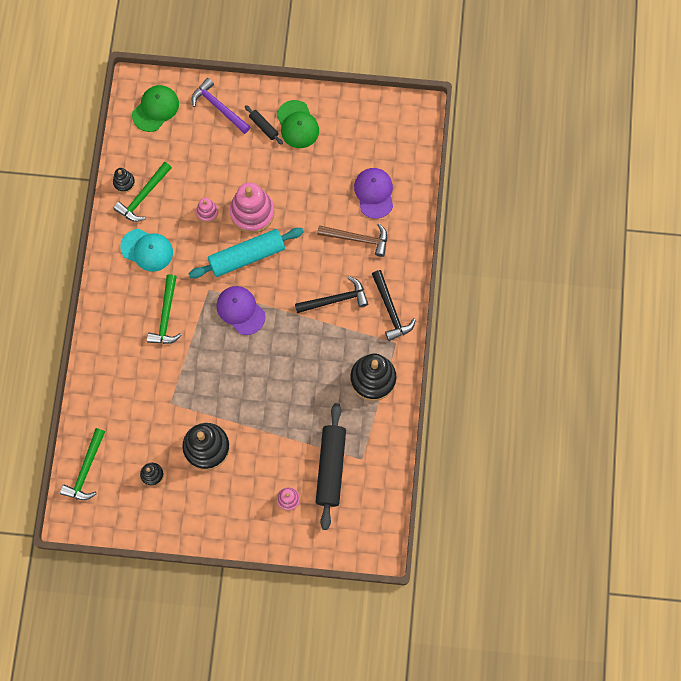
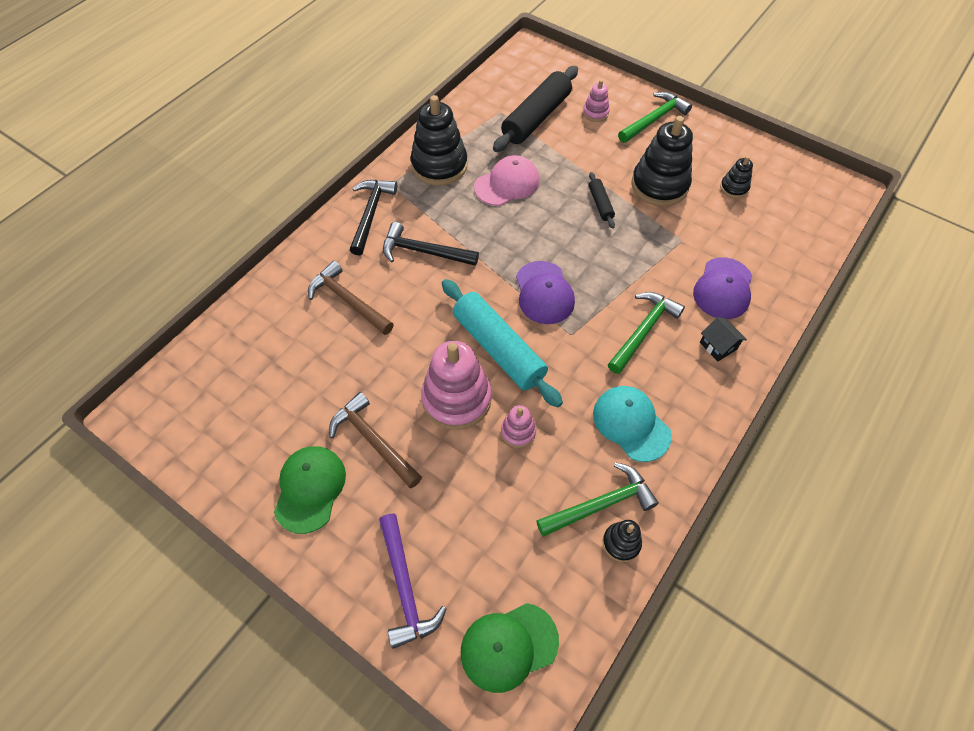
camera: 150 degrees left, 15 degrees down
(86, 470) = (812, 222): green hammer -> green hammer (654, 119)
(116, 329) = (718, 346): none -> black house
(247, 256) = (498, 349): turquoise rolling pin -> turquoise rolling pin turned 45 degrees clockwise
(264, 126) = (359, 513): black rolling pin -> black rolling pin (600, 204)
(282, 165) = (373, 441): none -> brown hammer
(315, 388) = (507, 184): none -> pink cap
(374, 193) = (285, 342): purple cap -> purple cap (723, 288)

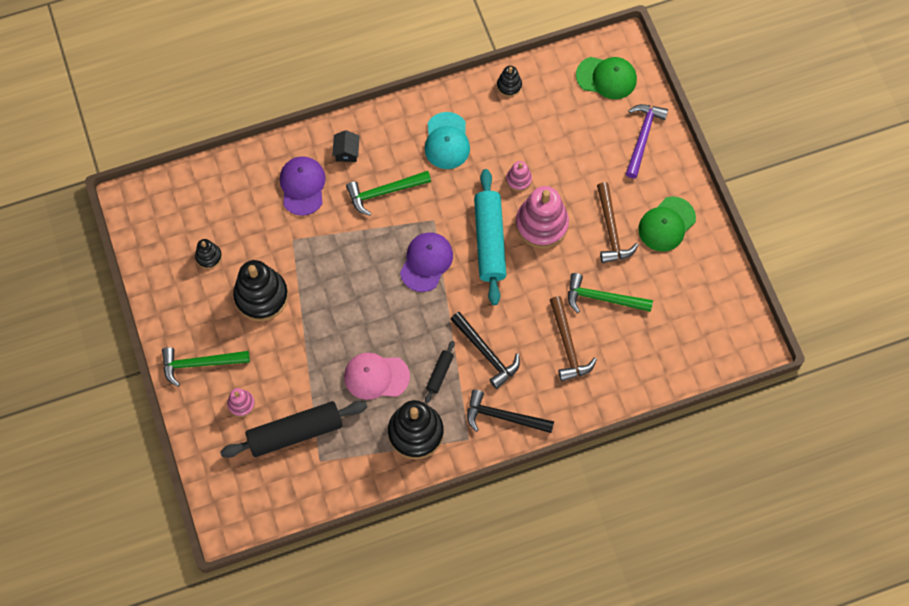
camera: 145 degrees left, 10 degrees up
(371, 214) = (503, 417): black hammer -> black hammer turned 60 degrees clockwise
(600, 204) = (322, 309): black rolling pin -> black rolling pin (440, 373)
(601, 504) = (503, 110): green hammer -> green hammer (602, 298)
(723, 288) = (302, 186): purple cap -> purple cap turned 60 degrees counterclockwise

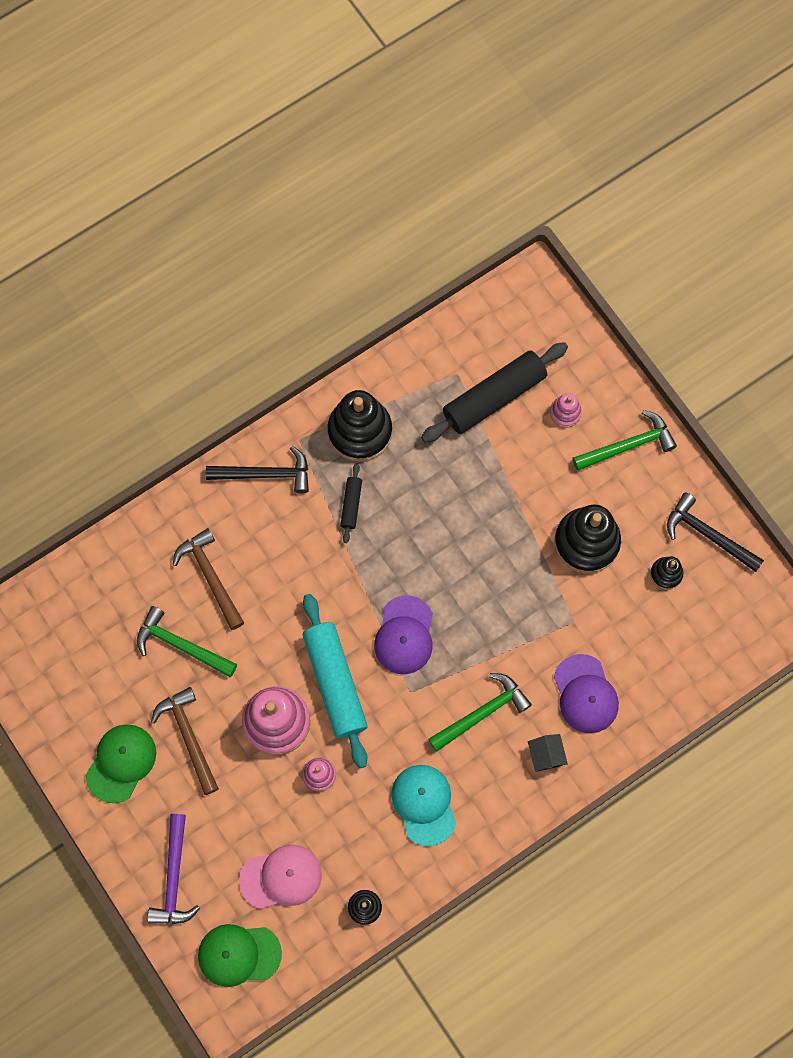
camera: 165 degrees right, 5 degrees up
(376, 376) = (423, 482): pink cap -> pink cap (281, 877)
(486, 353) = (303, 542): black hammer -> black hammer (708, 534)
(602, 298) = (181, 645): green hammer -> green hammer turned 150 degrees counterclockwise

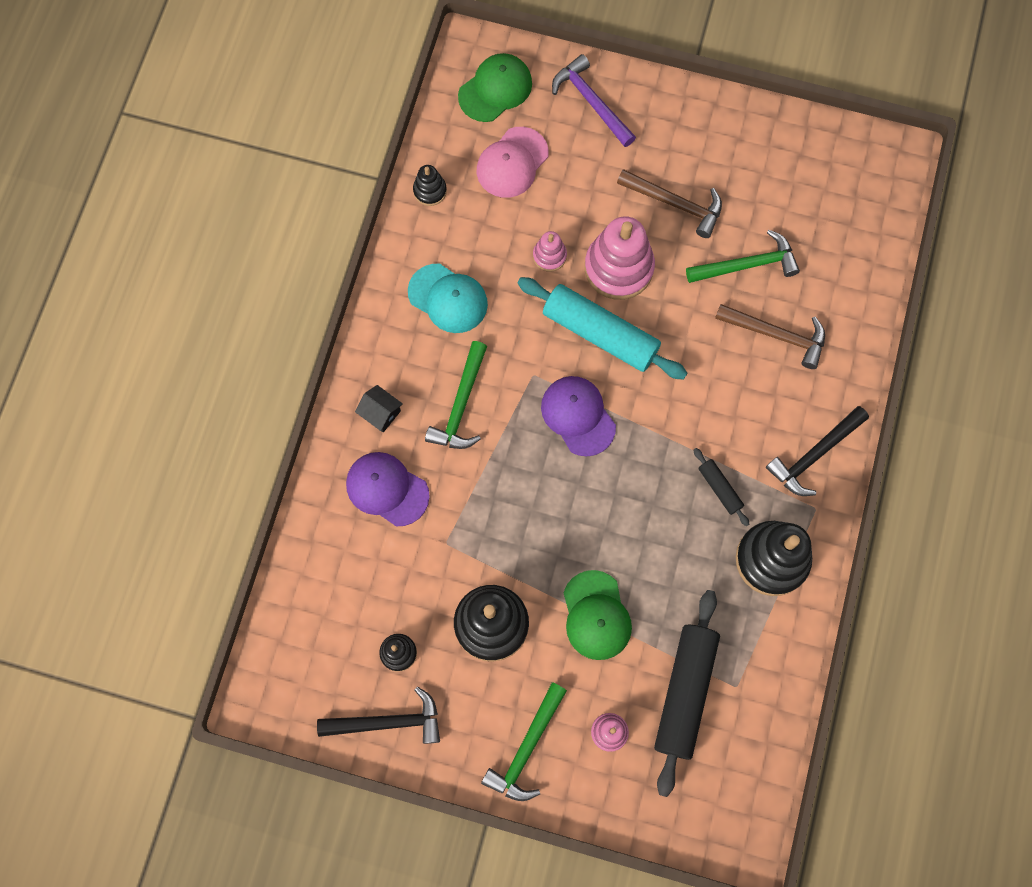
camera: 140 degrees right, 0 degrees up
(121, 763) = (707, 146): green cap -> green cap (596, 615)

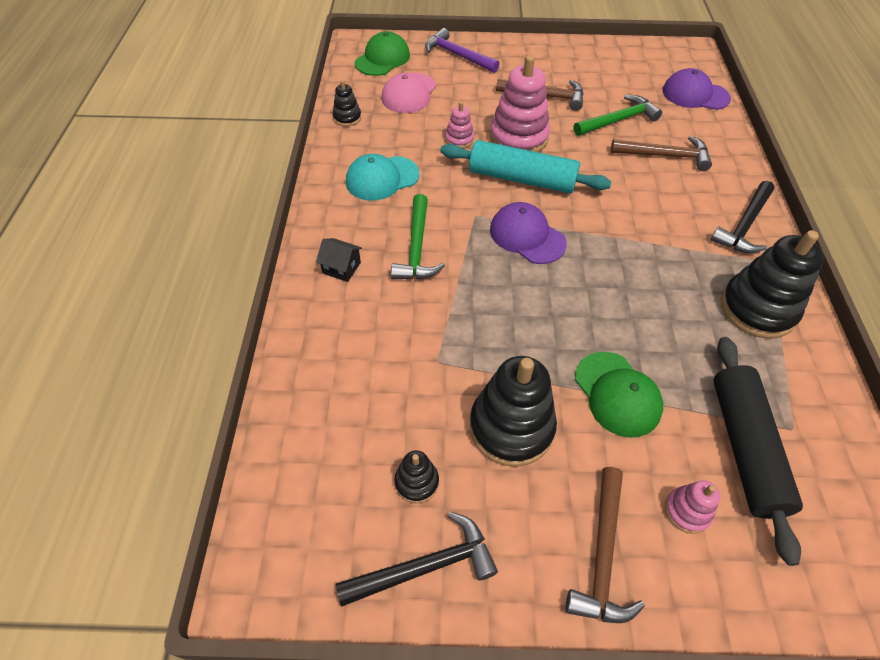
camera: 15 degrees left, 20 degrees down
(387, 489) = (363, 327): purple cap -> purple cap (695, 94)
(448, 298) = (382, 178): turquoise cap -> turquoise cap turned 135 degrees clockwise
(526, 748) = (602, 555): green hammer -> brown hammer
(719, 488) = (679, 264): black rolling pin -> none

